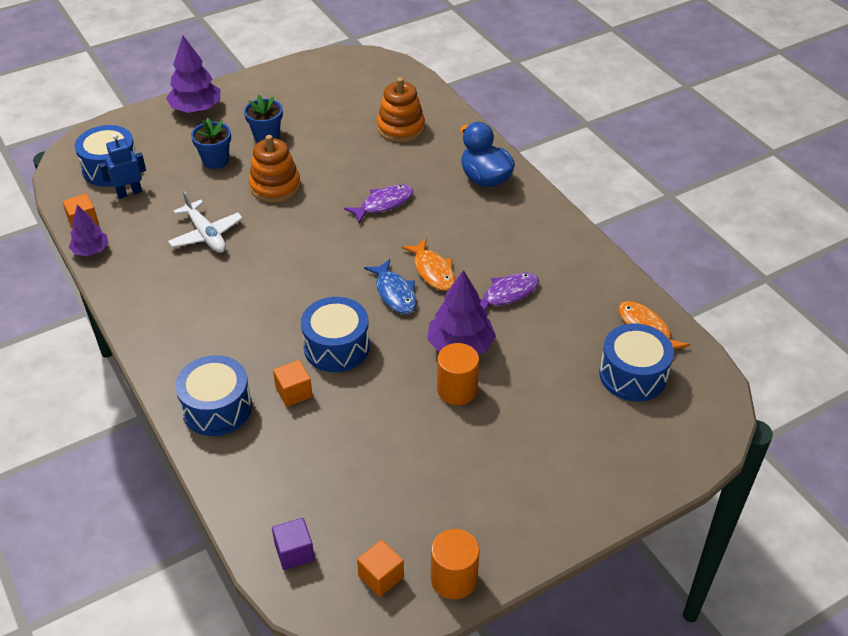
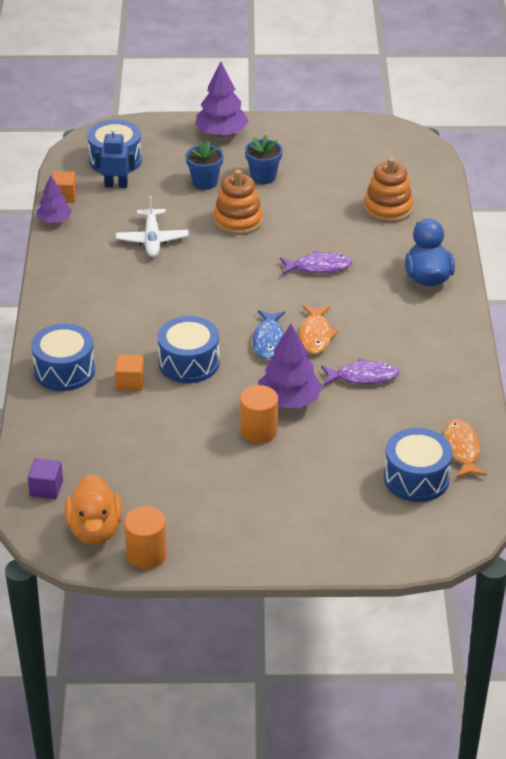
camera: 30 degrees right, 5 degrees down
(381, 576) = (95, 530): orange cube -> orange duck

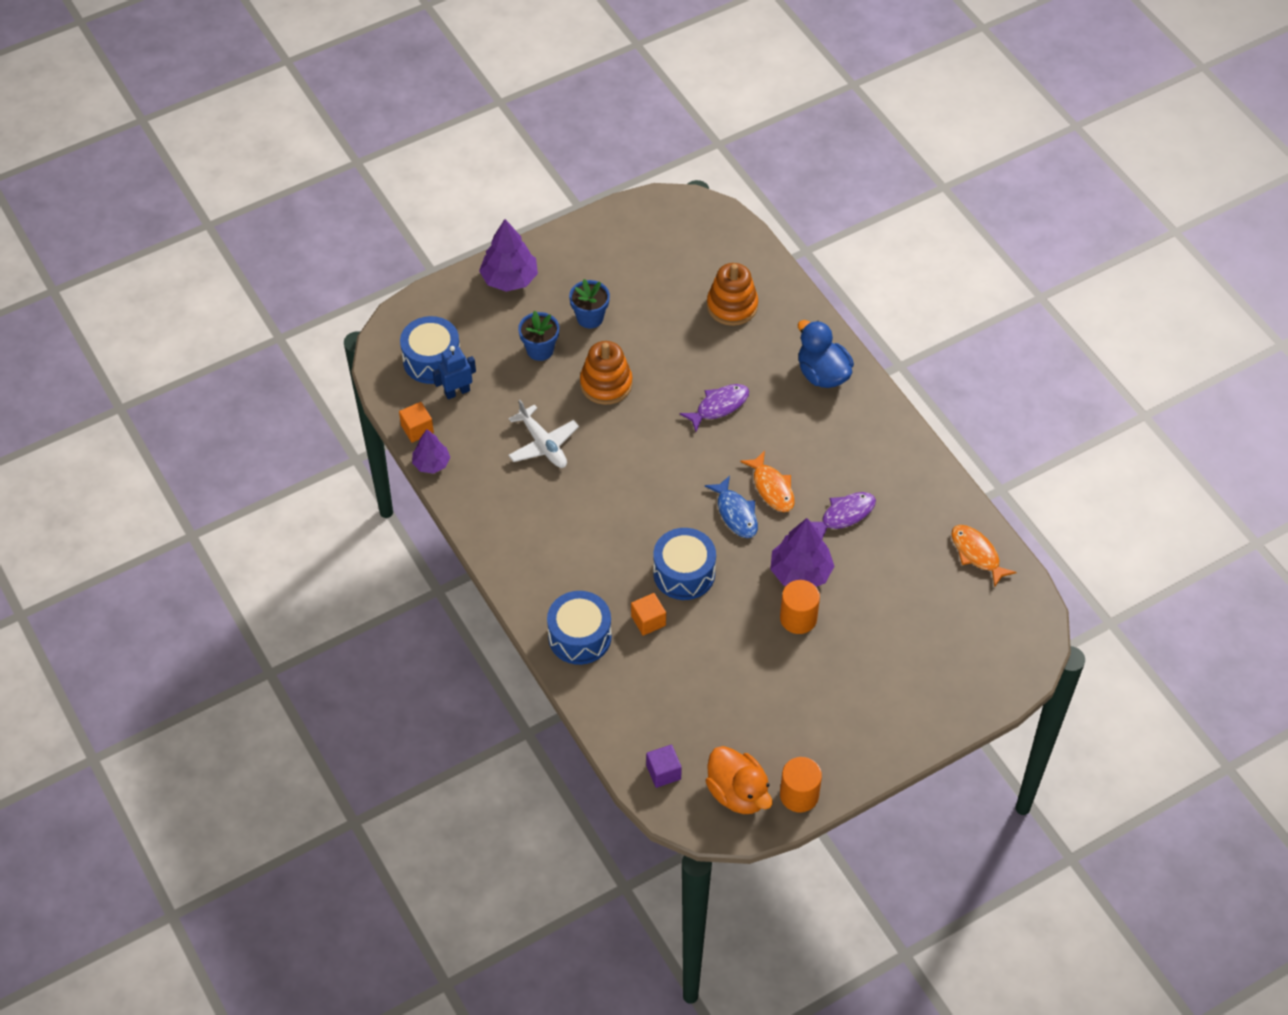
camera: 30 degrees left, 15 degrees up
(416, 478) = (961, 603): blue drum -> none

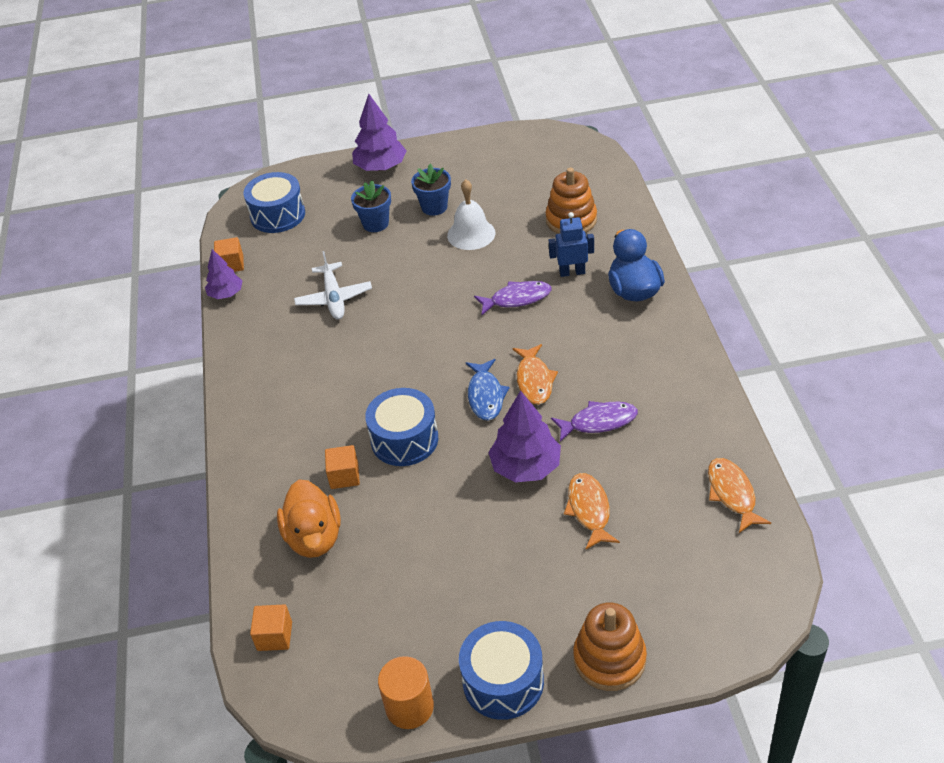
camera: 25 degrees right, 10 degrees down
(457, 392) = (284, 242): blue robot -> blue robot (572, 272)
(579, 637) = (268, 475): blue drum -> blue drum (503, 682)
(606, 384) = (419, 261): orange stacking toy -> orange stacking toy (609, 659)
(642, 342) = (471, 234): none -> white bell
(663, 772) = (274, 636): purple cube -> orange cube
(738, 793) = (342, 684): orange duck -> orange duck (314, 537)
(798, 618) = (501, 512): orange cylinder -> none
(869, 597) = (589, 510): none -> orange fish

